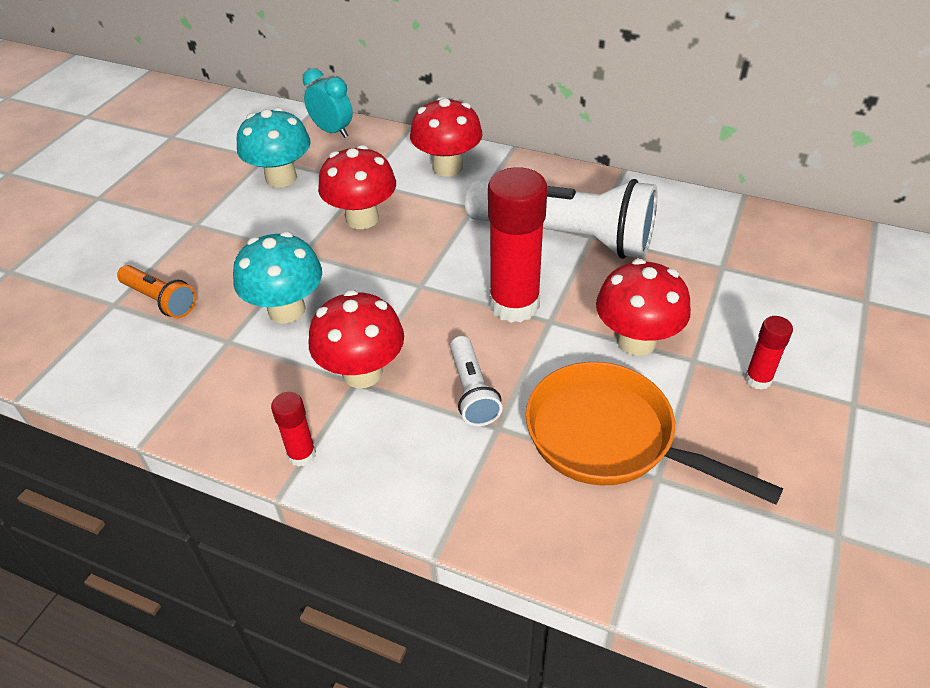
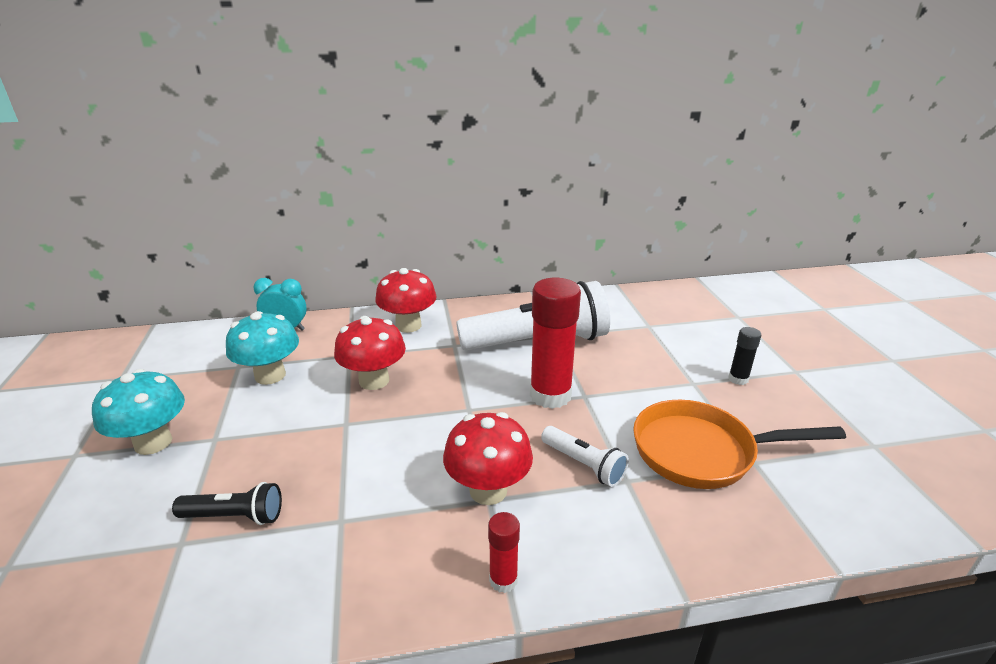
camera: 35 degrees left, 15 degrees down
(160, 300) = (234, 516): orange flashlight -> black flashlight
(286, 310) = (374, 471): turquoise mushroom -> turquoise mushroom (153, 442)
(636, 341) = (650, 386): red mushroom -> none
(758, 379) = (738, 379): red glue stick -> black glue stick

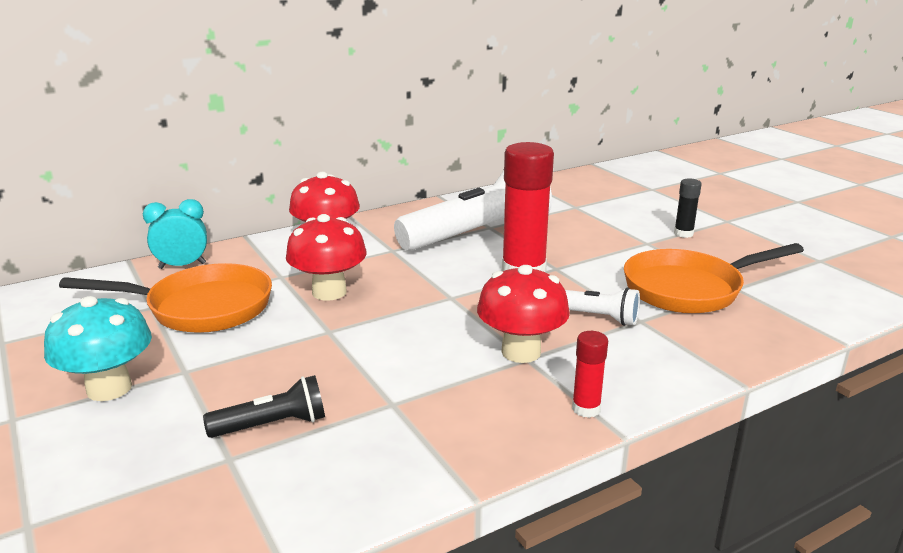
camera: 20 degrees left, 5 degrees down
(270, 375) = (201, 308): turquoise mushroom -> orange pan

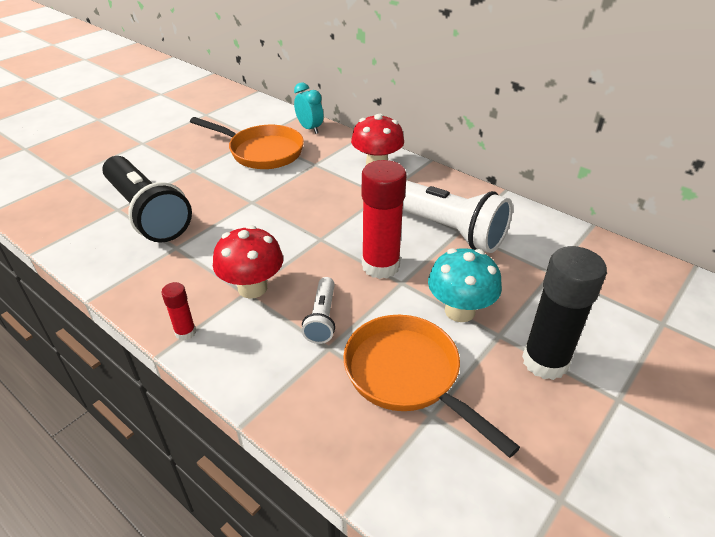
camera: 70 degrees right, 15 degrees up
(109, 388) = (171, 156): turquoise mushroom -> turquoise mushroom (460, 311)
(201, 308) = (261, 152): orange pan -> orange pan turned 45 degrees counterclockwise
(272, 425) = (147, 212): black flashlight -> black flashlight, size x2.13
(329, 292) = (302, 187): red mushroom -> none
(683, 233) = (545, 361): black glue stick -> black glue stick, size x2.09

